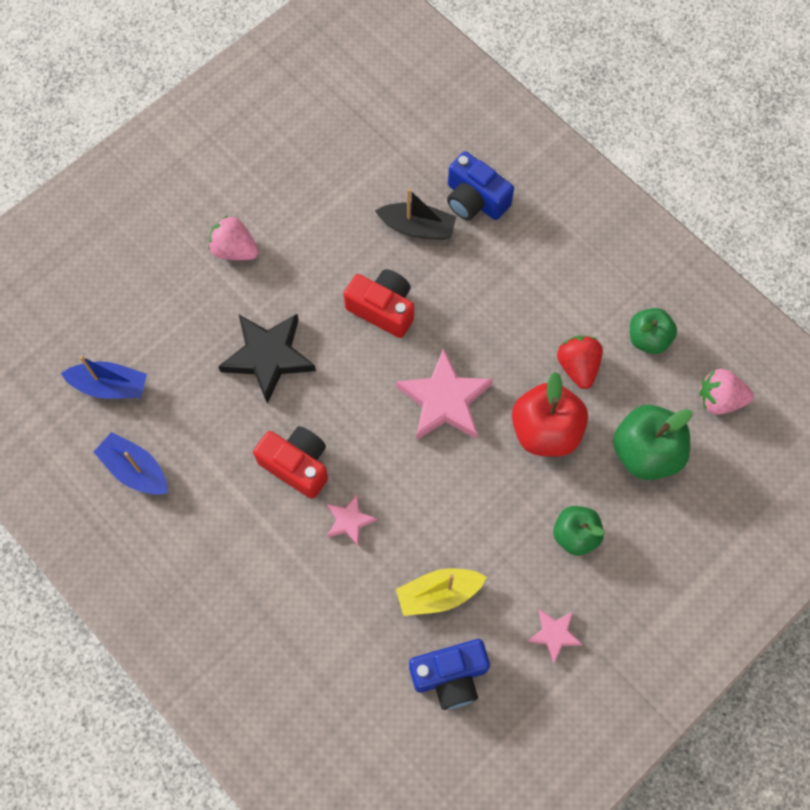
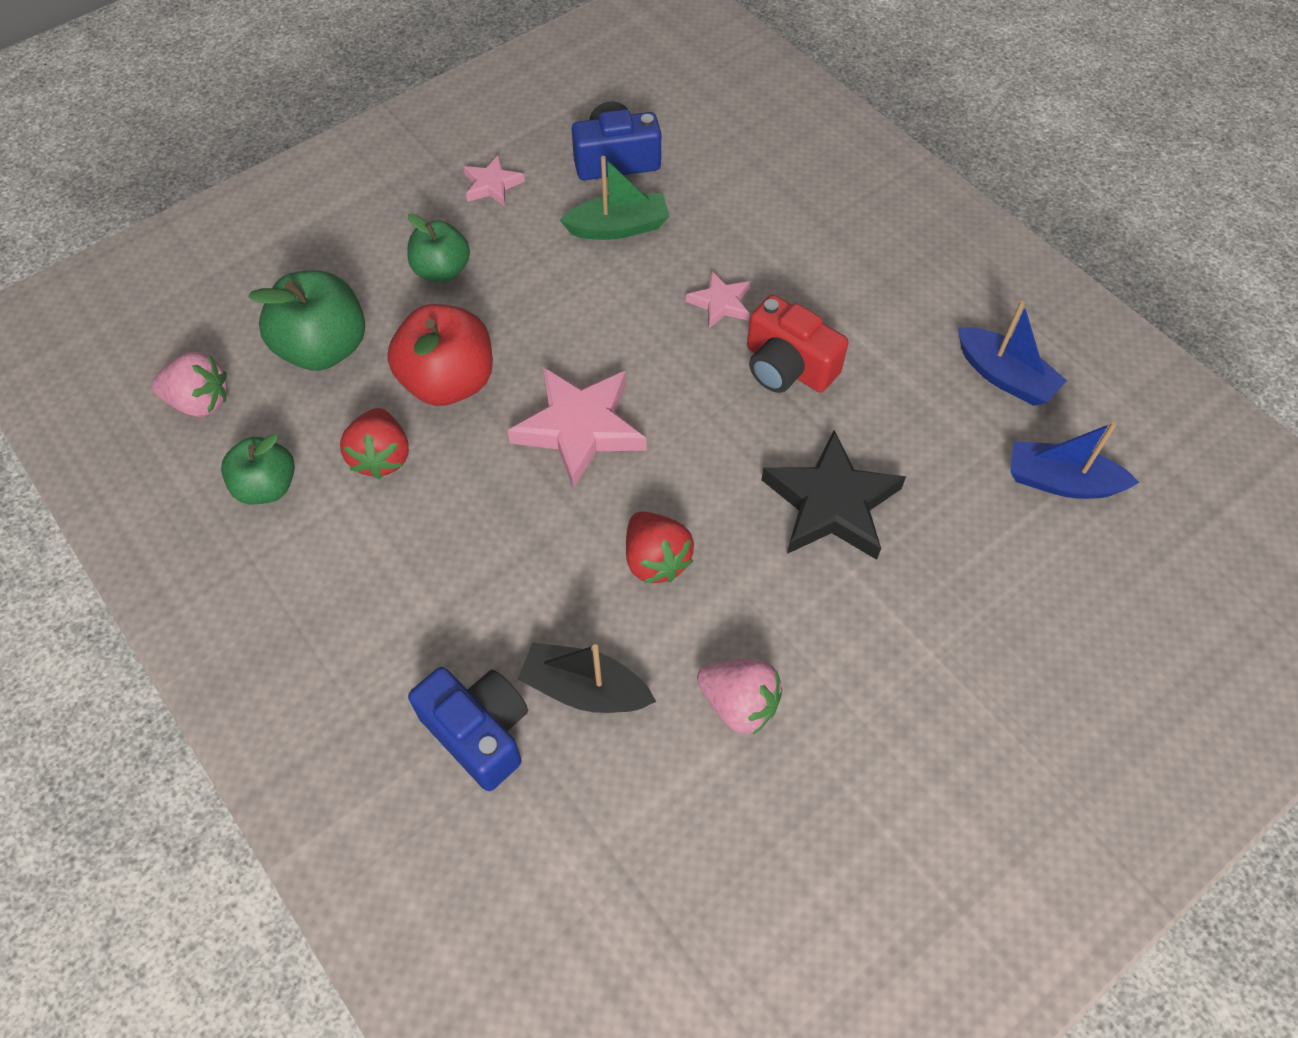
camera: 175 degrees left, 10 degrees down
(234, 250) = (894, 675): pink strawberry -> pink strawberry (739, 704)
(383, 309) = (655, 560): red camera -> red strawberry
(438, 594) = (618, 227): yellow boat -> green boat

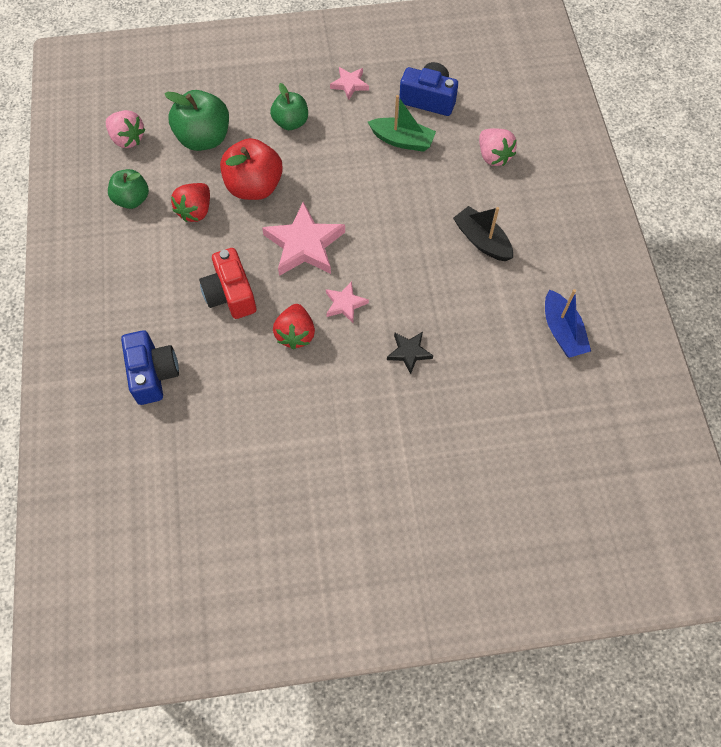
camera: 30 degrees right, 5 degrees up
(585, 689) = (216, 380): black boat -> black boat (482, 240)
(720, 303) = (428, 211): pink star -> pink star (345, 304)
(739, 704) = (286, 429): pink strawberry -> pink strawberry (493, 156)
(787, 367) = (440, 265): red camera -> red camera (230, 294)
(831, 504) = (409, 352): black star -> black star, size x0.52
(1060, 481) = (549, 406): blue boat -> none

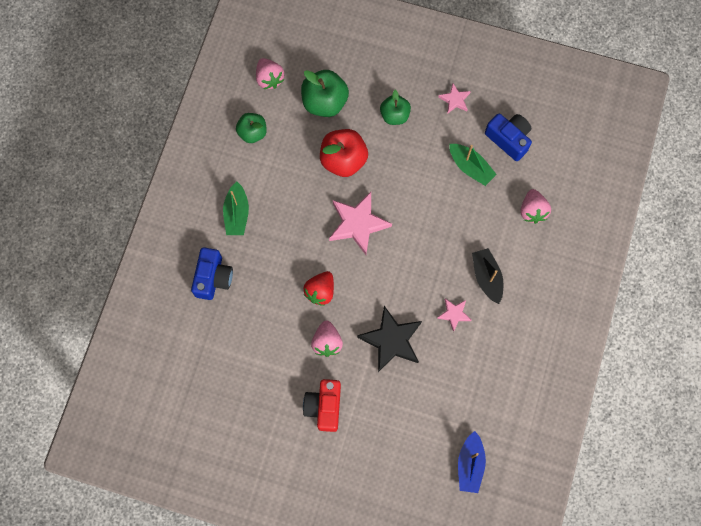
camera: 25 degrees right, 10 degrees up
(151, 291) = (237, 214): none -> green boat
(195, 211) = (293, 162): red strawberry -> none
(230, 294) = (289, 240): red camera -> red camera (324, 407)
(332, 387) = (327, 342): none -> pink strawberry
(345, 304) = (365, 283): pink star -> pink star (454, 314)
(409, 352) = (391, 340): black star -> black star, size x1.91
(562, 331) = (506, 373): blue boat -> blue boat (470, 464)

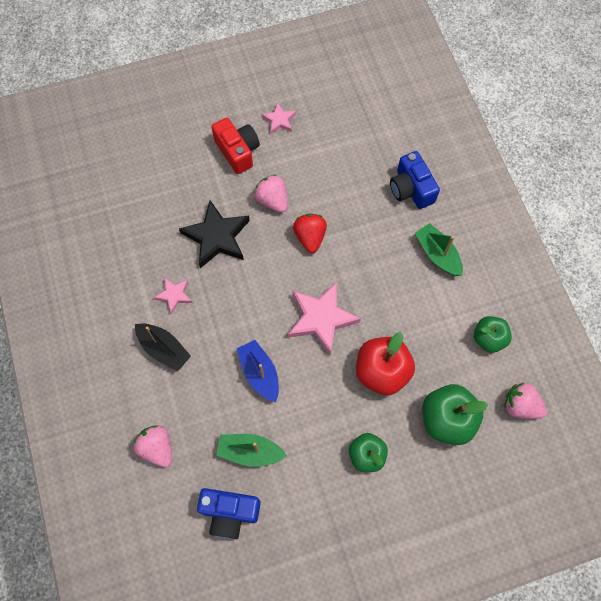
camera: 145 degrees right, 5 degrees down
(454, 100) = (316, 519): pink star -> pink star (279, 120)
(470, 464) = (83, 183): blue boat -> blue boat (260, 373)

